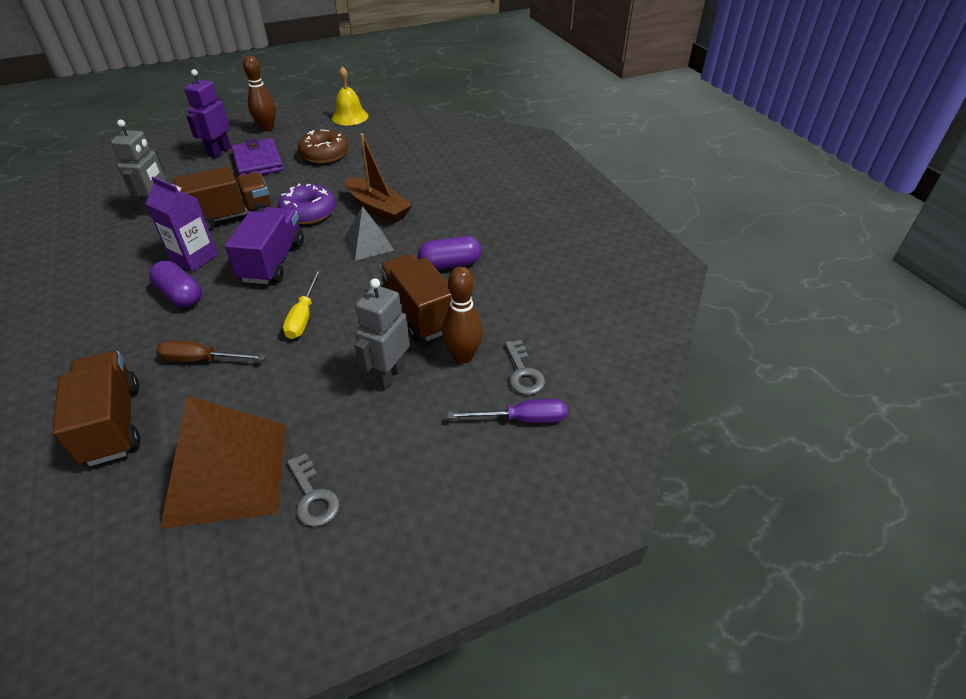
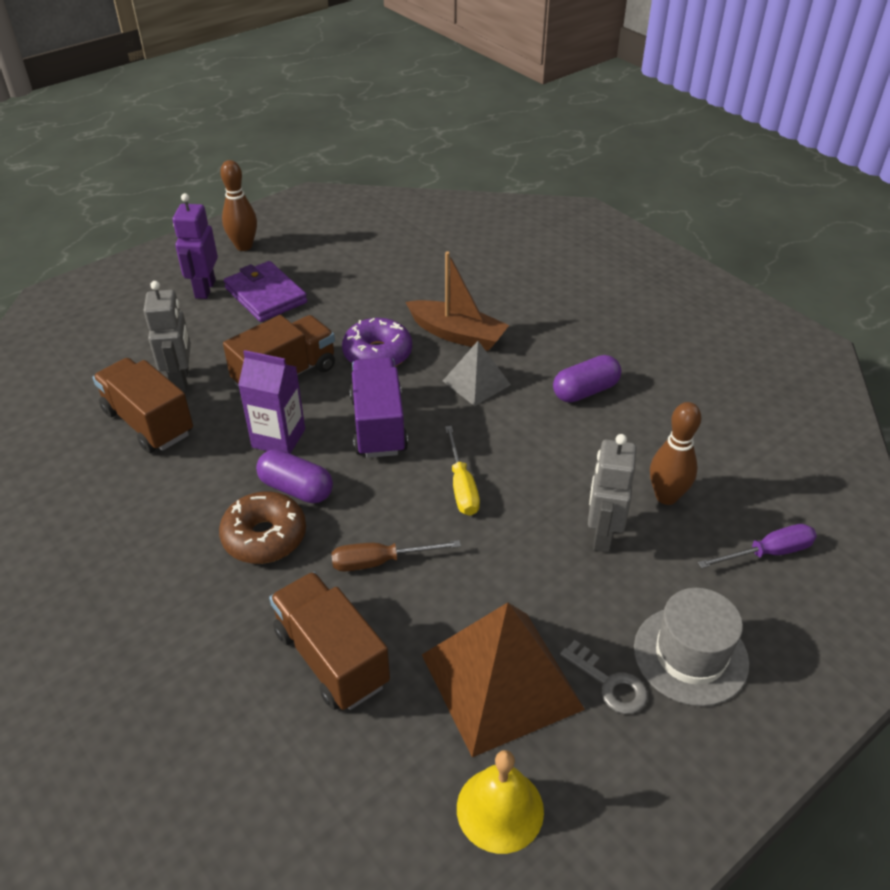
camera: 15 degrees left, 0 degrees up
(325, 154) = (344, 272): brown donut -> brown donut (264, 537)
(350, 117) = (340, 214): yellow bell -> yellow bell (500, 809)
(398, 489) = (690, 655): none -> grey hat
(419, 313) = (588, 457): brown truck -> brown truck (148, 422)
(523, 372) = (739, 502): grey key -> none

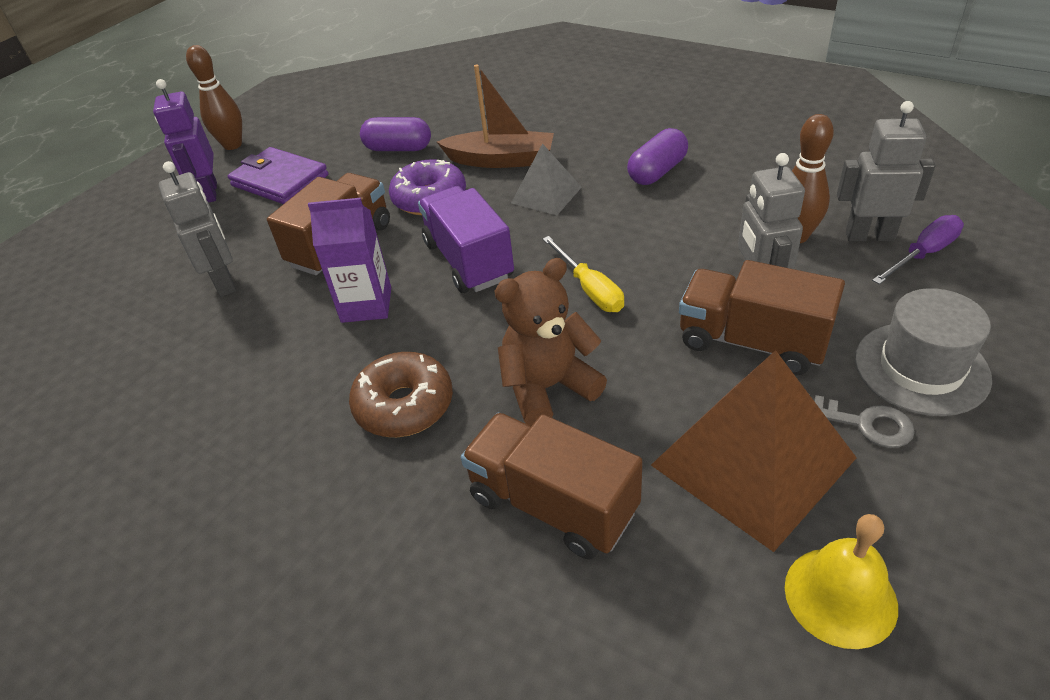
camera: 15 degrees left, 0 degrees up
(148, 422) = (207, 334): brown truck -> brown truck (751, 342)
(296, 489) = (413, 347): purple capsule -> purple capsule (398, 148)
(380, 561) = (548, 387): brown screwdriver -> brown teddy bear
(732, 519) = (869, 236): none -> grey robot

